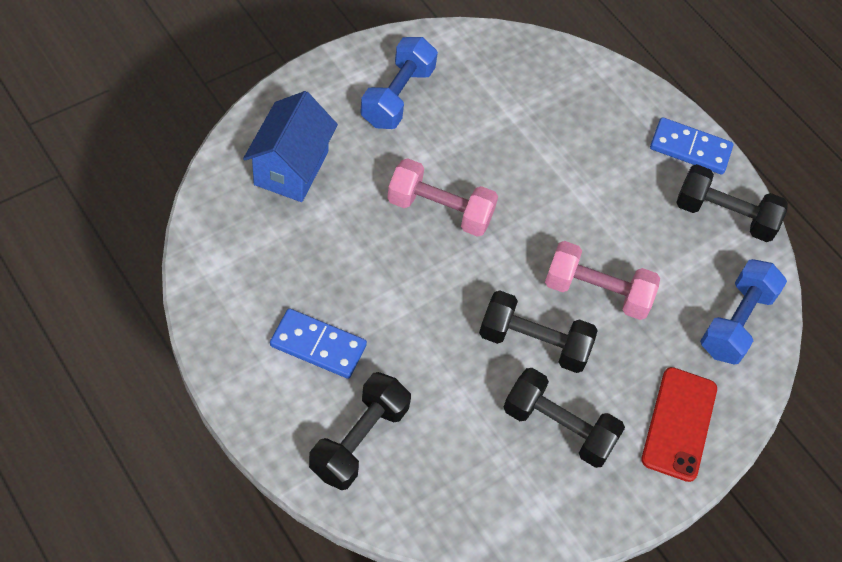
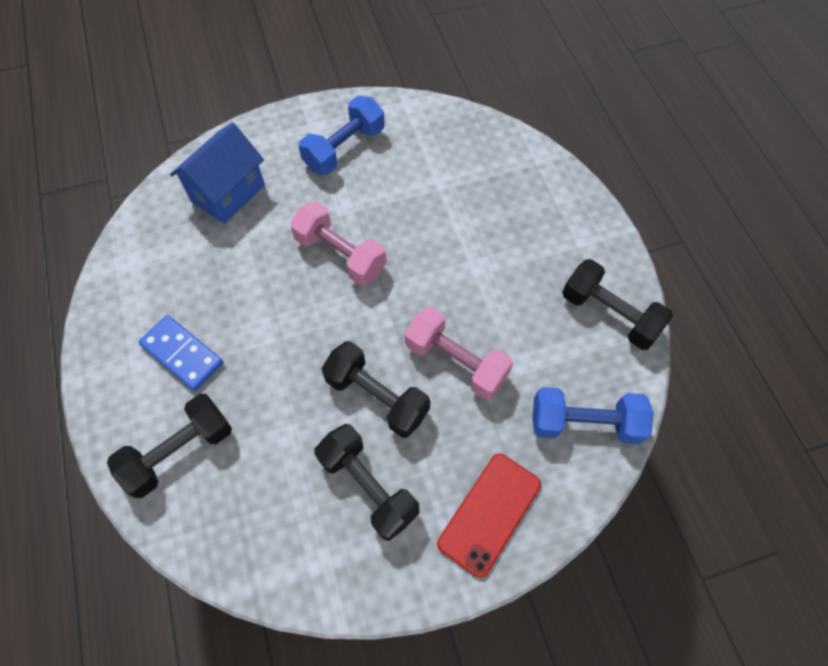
camera: 25 degrees right, 5 degrees up
(690, 148) = (598, 243): blue domino -> none
(735, 322) = (584, 423): blue dumbbell -> blue dumbbell turned 45 degrees clockwise

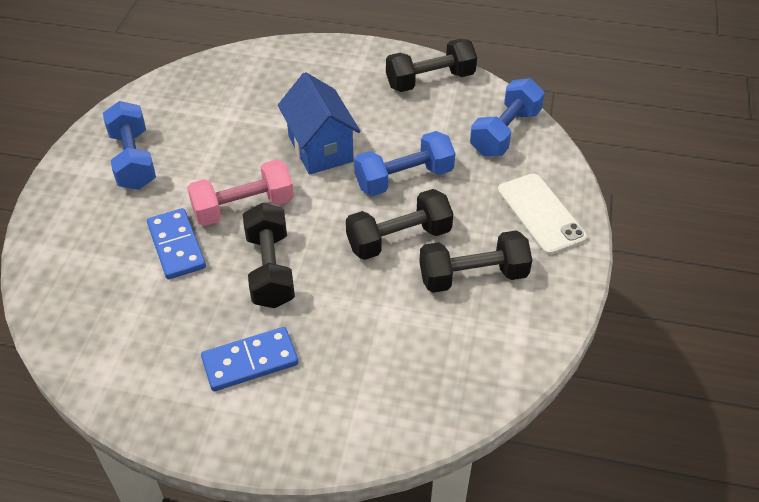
camera: 60 degrees left, 15 degrees down
(180, 451) = (351, 398): black dumbbell -> black dumbbell (270, 269)
(228, 193) = (99, 261): blue house -> blue house (320, 149)
(271, 233) = (176, 246): none -> blue domino
(456, 361) = (404, 178): pink dumbbell -> blue dumbbell
(489, 514) = (540, 214): red phone -> white phone

